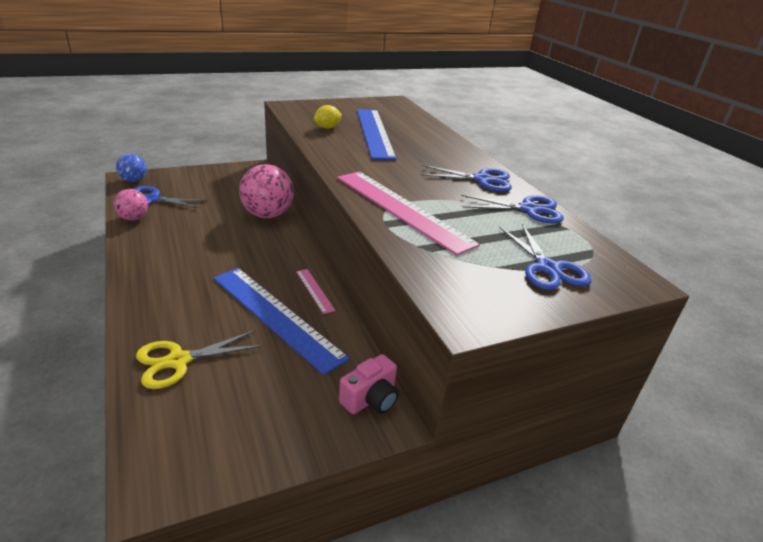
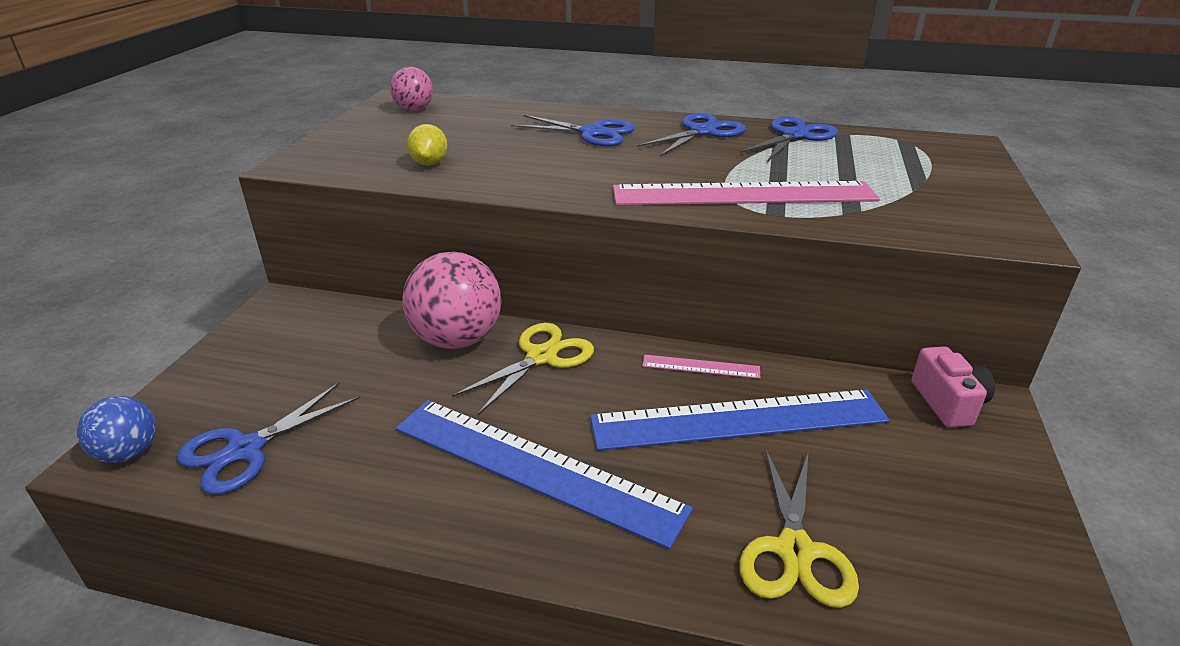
camera: 50 degrees left, 0 degrees up
(133, 218) = (294, 492): pink ball -> pink ball (414, 109)
(275, 240) = (541, 357): none -> yellow scissors
(374, 132) = (490, 141): blue ruler -> blue ruler (535, 467)
(547, 268) = (927, 169): blue scissors -> blue scissors (592, 133)

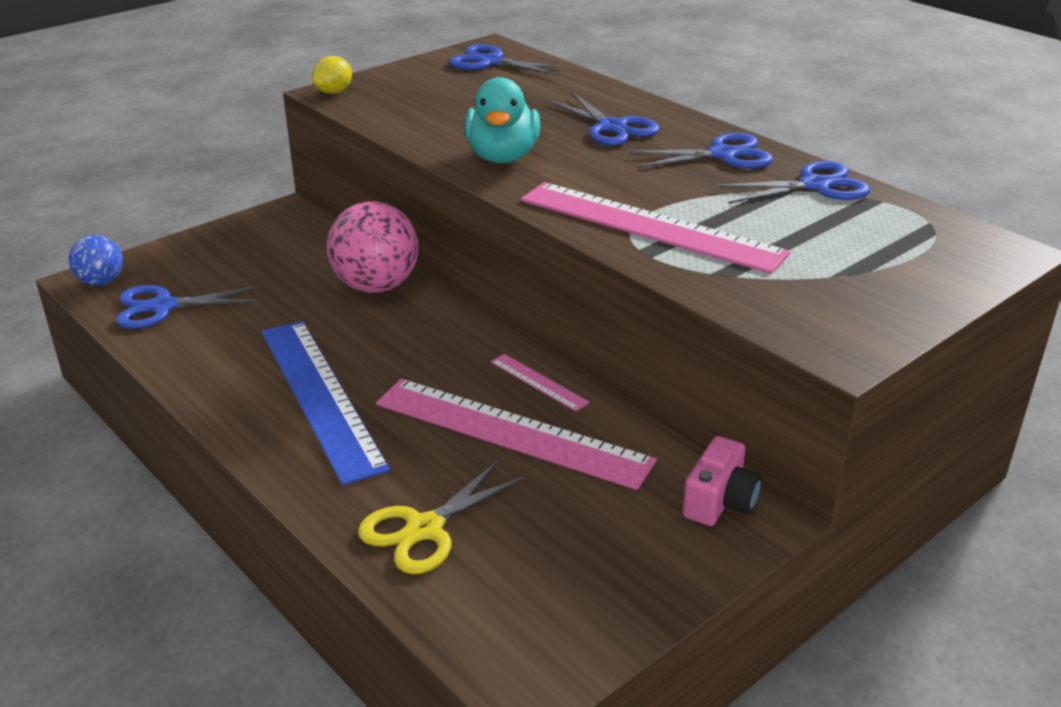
camera: 35 degrees right, 0 degrees up
(414, 109) = (491, 62): pink ball -> blue scissors
(429, 163) = (430, 119): yellow lemon -> yellow lemon (334, 92)
(541, 357) = (421, 323): yellow scissors -> none
(543, 176) = (502, 157): none -> turquoise duck
(738, 420) = (511, 432): blue ruler -> pink ruler

